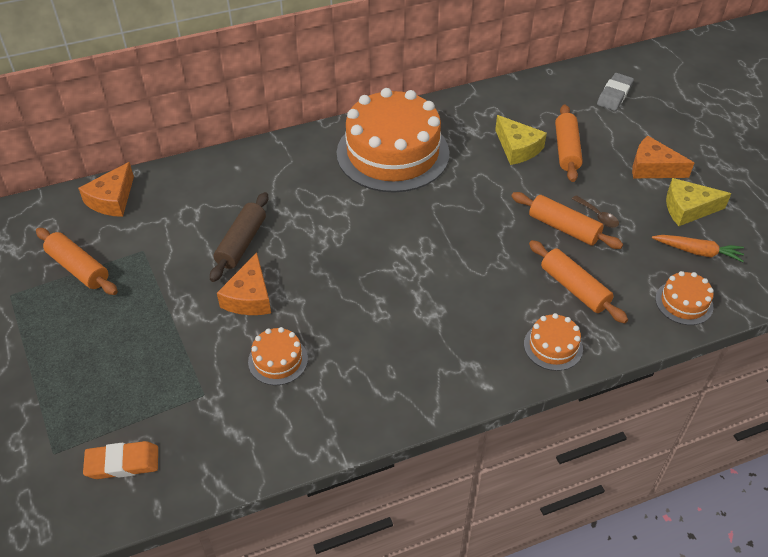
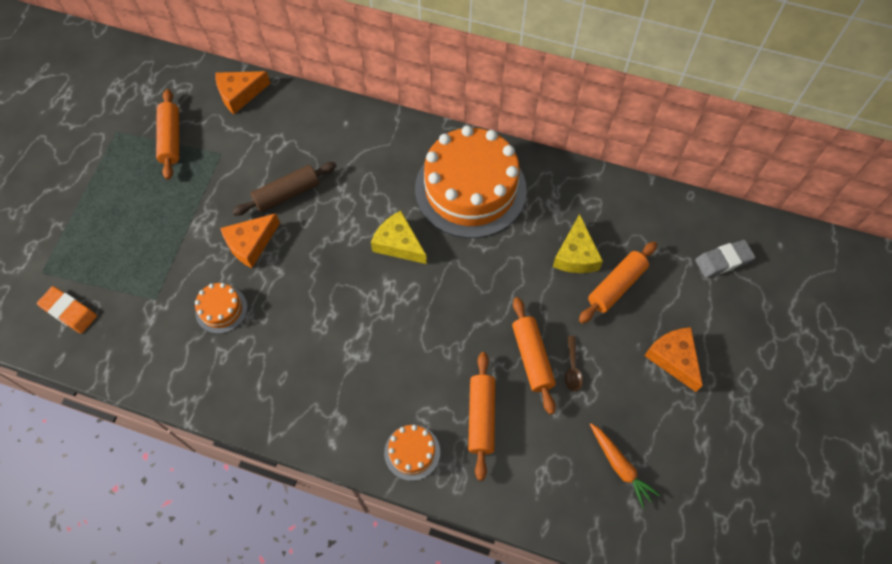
camera: 40 degrees right, 15 degrees up
(684, 302) = (554, 500): orange cake -> none
(688, 209) = (659, 421): yellow cheese -> yellow cheese (398, 244)

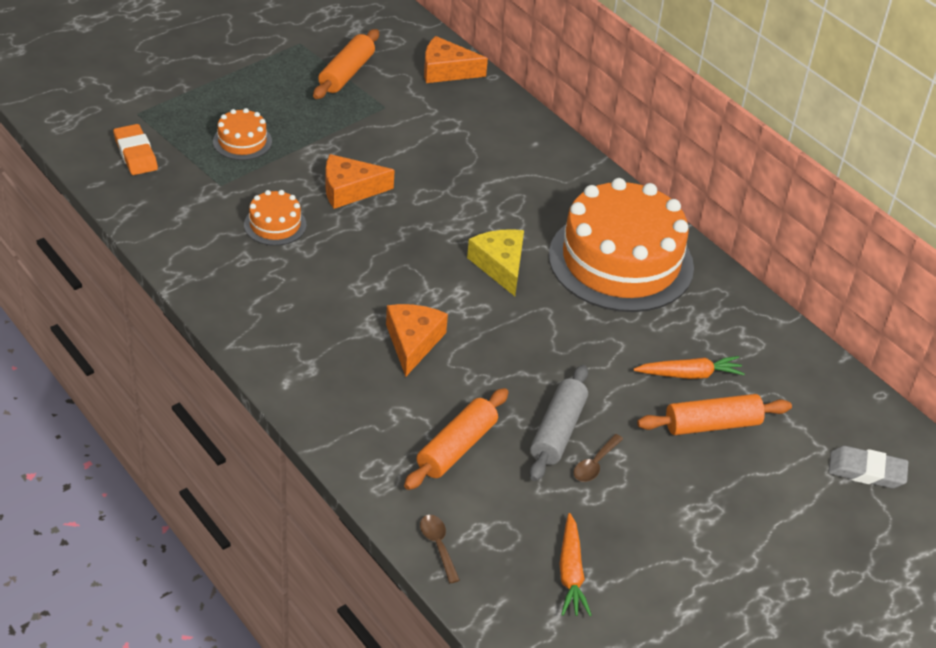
camera: 30 degrees right, 20 degrees down
(287, 194) = (421, 170): brown rolling pin -> none
(412, 452) = (359, 434): orange cake -> orange cake (242, 141)
(528, 506) = (438, 545): none -> brown spoon
(532, 358) = (557, 431): orange rolling pin -> grey rolling pin
(576, 255) = (690, 374): yellow cheese -> orange carrot
(673, 358) = (721, 521): orange cheese -> orange cheese (413, 342)

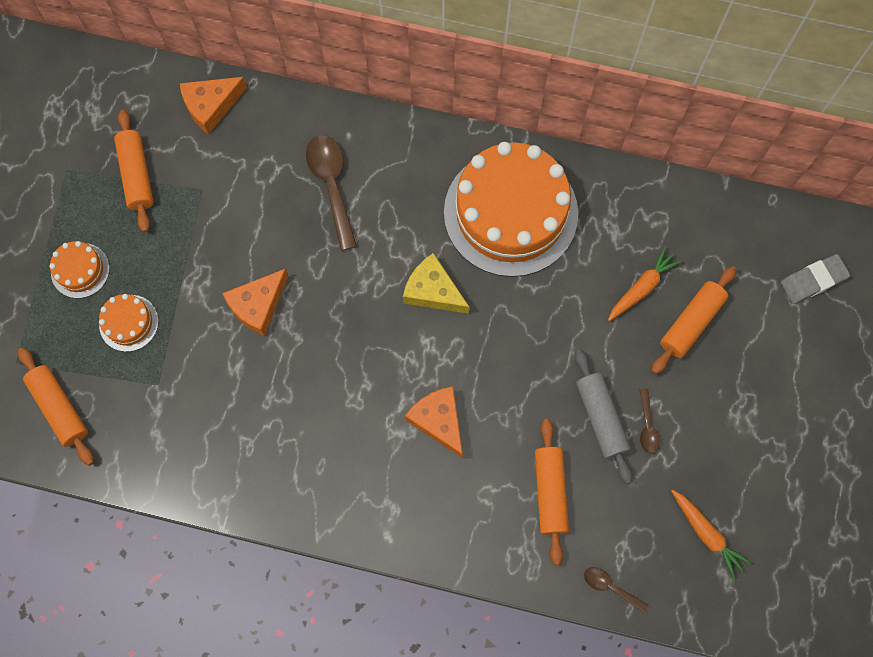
camera: 35 degrees left, 30 degrees up
(135, 154) = (60, 408): orange eraser -> orange rolling pin
(275, 224) = (237, 390): orange cake -> orange cake (80, 270)
(488, 161) = (331, 185): none -> brown spoon

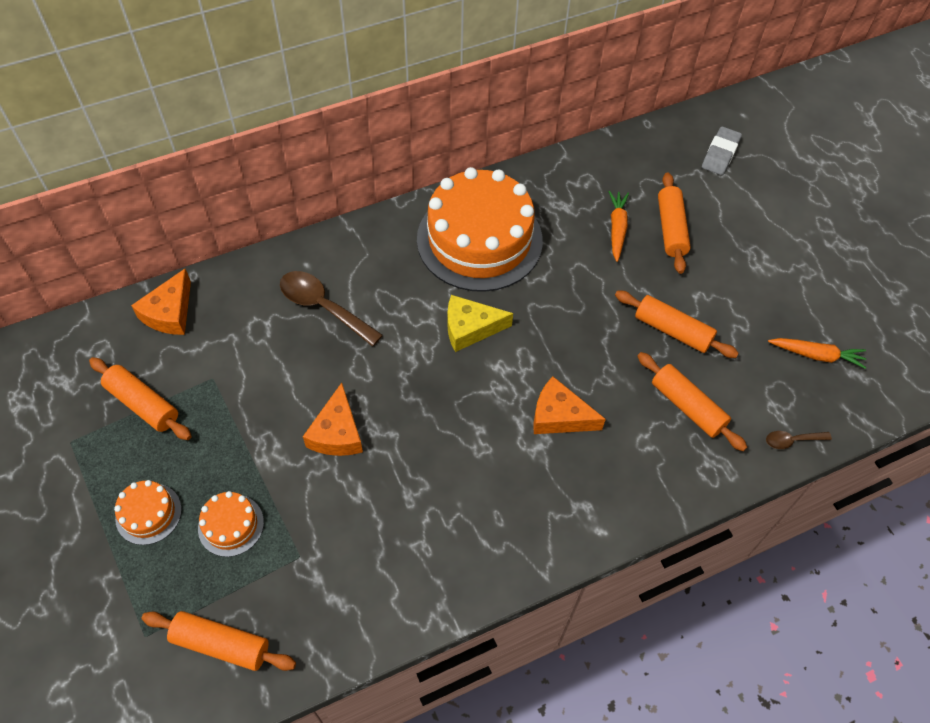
camera: 40 degrees left, 15 degrees down
(601, 418) = (672, 330): grey rolling pin -> orange rolling pin
(647, 426) = (708, 314): brown spoon -> none

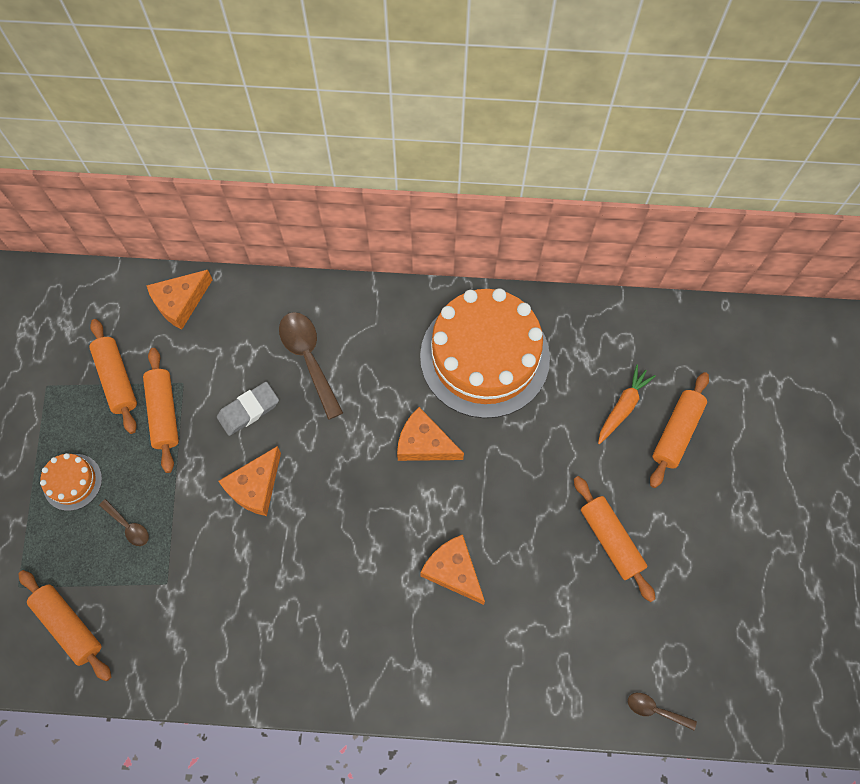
camera: 30 degrees right, 10 degrees up
(231, 525) = (128, 526): orange cake -> brown spoon
(470, 328) = (424, 443): yellow cheese -> orange cheese
(687, 406) = (576, 623): orange rolling pin -> orange rolling pin (164, 413)
(720, 154) = (780, 373): grey eraser -> grey eraser (248, 410)
(817, 355) = (737, 638): orange carrot -> none

